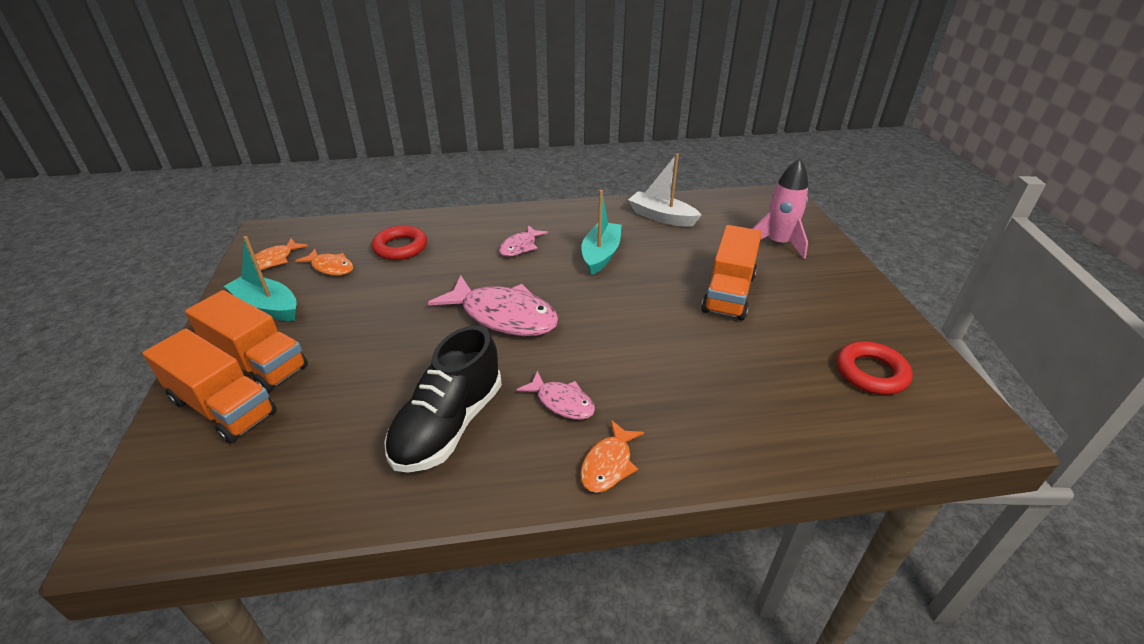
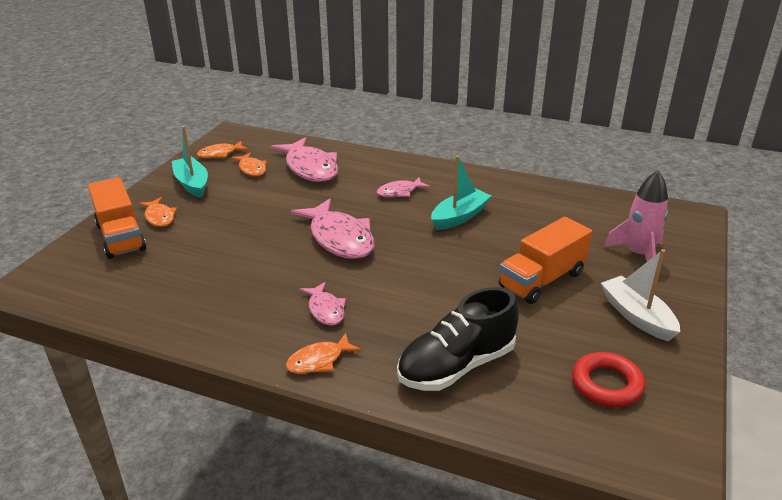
camera: 30 degrees right, 5 degrees down
(257, 362) = (159, 217): orange truck -> orange fish
(400, 247) = (310, 168): red ring -> pink fish
(448, 425) = (238, 296): black shoe -> black shoe (456, 366)
(661, 217) = (546, 201): white boat -> white boat (637, 316)

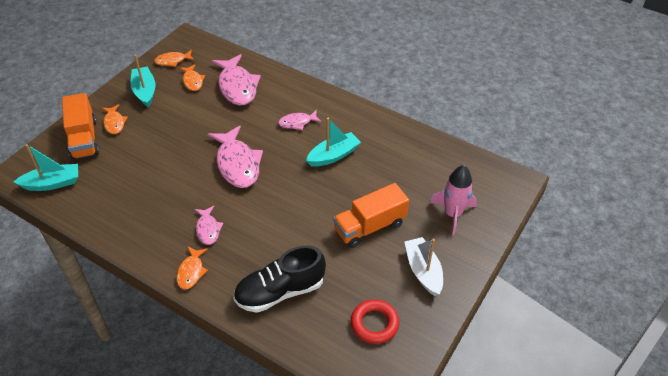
camera: 10 degrees right, 15 degrees up
(85, 288) = (52, 183): none -> turquoise boat
(319, 360) = (191, 271): orange fish -> orange fish turned 60 degrees counterclockwise

